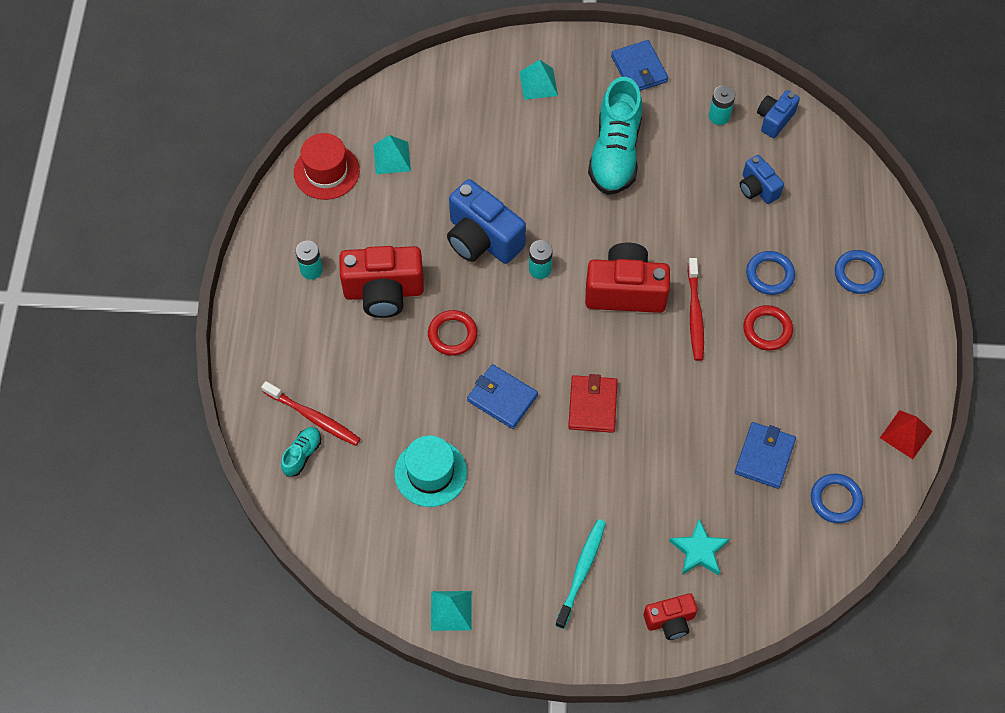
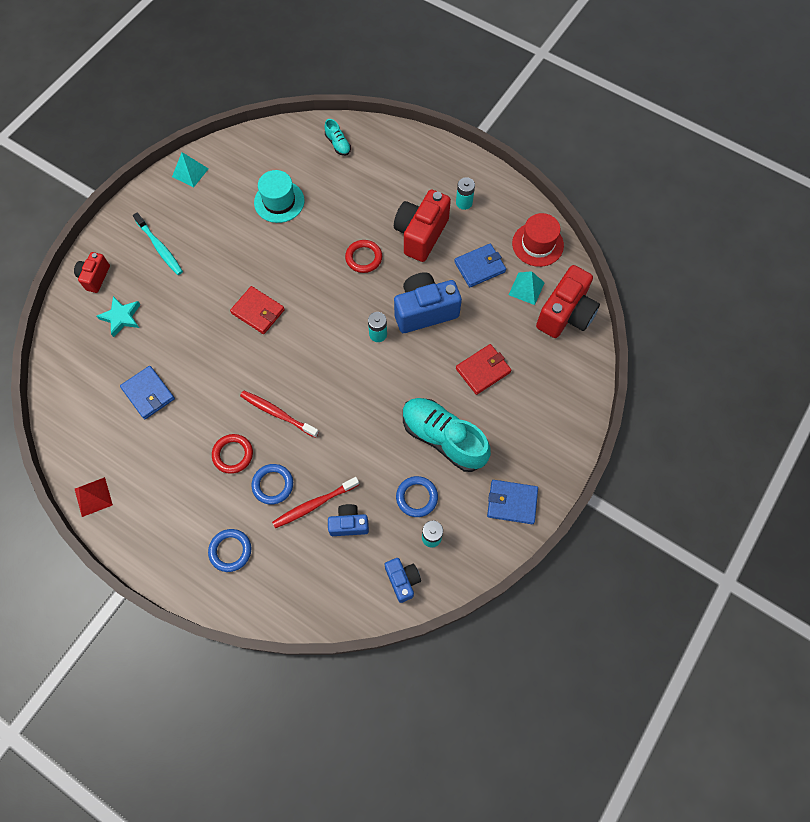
camera: 120 degrees right, 5 degrees up
(313, 417) = (358, 159): red toothbrush -> red toothbrush (314, 504)
(502, 398) = (300, 263): blue wallet -> blue wallet (479, 267)
(517, 153) = (483, 370): none -> red wallet
(538, 83) = (539, 419): turquoise pyramid -> none
(625, 291) = (325, 378): red camera -> red camera (565, 314)
(835, 500) = (88, 419): blue ring -> blue ring (416, 497)

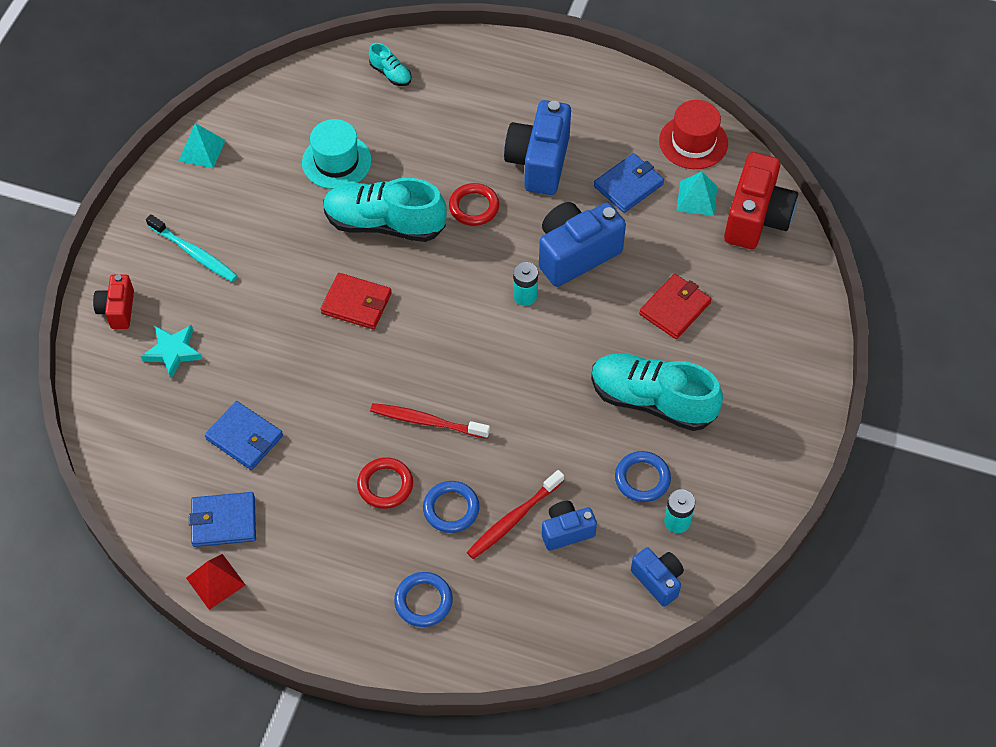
camera: 15 degrees left, 10 degrees down
(297, 256) = (384, 224): none -> turquoise shoe
(421, 234) = (539, 162): red camera -> blue camera
(464, 202) = (581, 111): turquoise battery -> none
(512, 502) = (764, 456): blue wallet -> blue wallet (224, 521)

